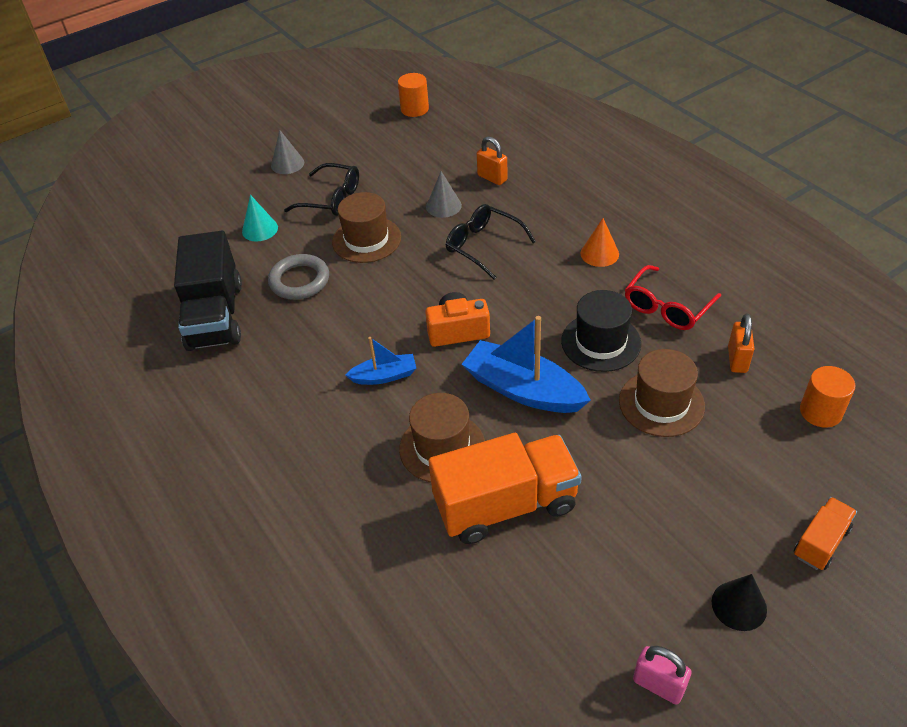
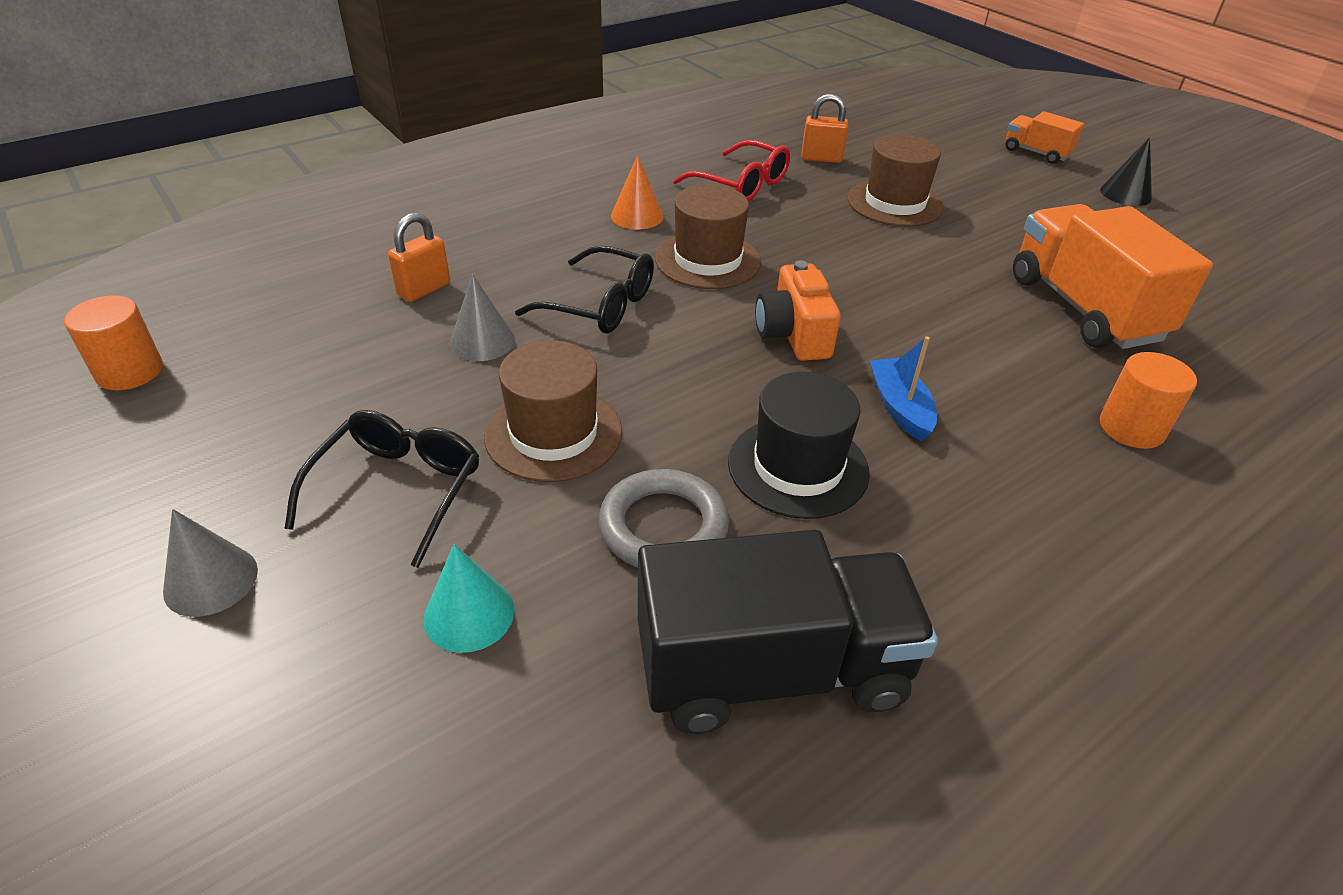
camera: 95 degrees left, 5 degrees down
(442, 447) = (1018, 353): brown hat -> brown hat (708, 260)
(483, 246) = (601, 305): black glasses -> black glasses turned 105 degrees counterclockwise
(523, 390) = (897, 286): blue boat -> none
(601, 342) = (804, 229): black hat -> black hat (798, 467)
(658, 685) = (1236, 238): pink padlock -> none
(820, 412) = (883, 132): orange cylinder -> orange cylinder (1131, 428)

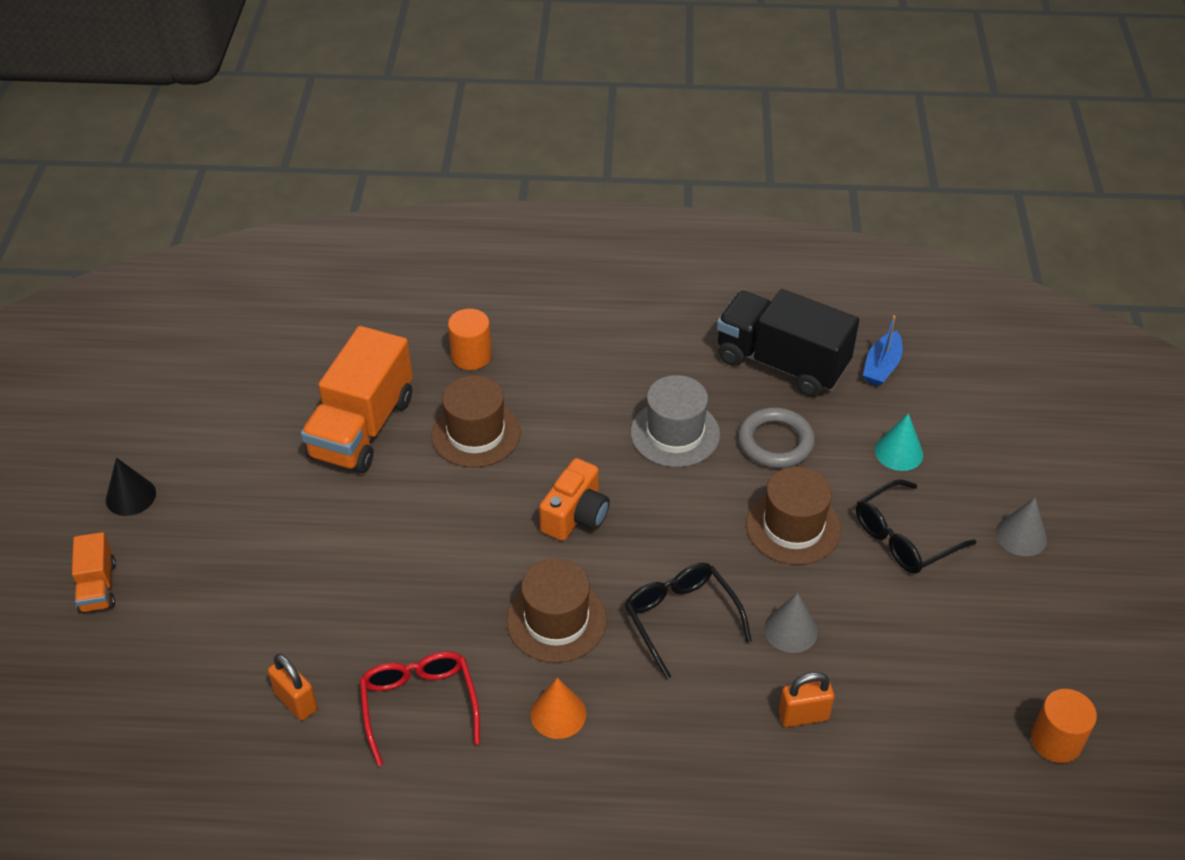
camera: 140 degrees left, 5 degrees up
(798, 467) = (675, 433): black hat -> grey hat
(895, 203) = (325, 598): brown hat -> brown hat (476, 433)
(900, 407) = (576, 433): blue boat -> blue boat (882, 366)

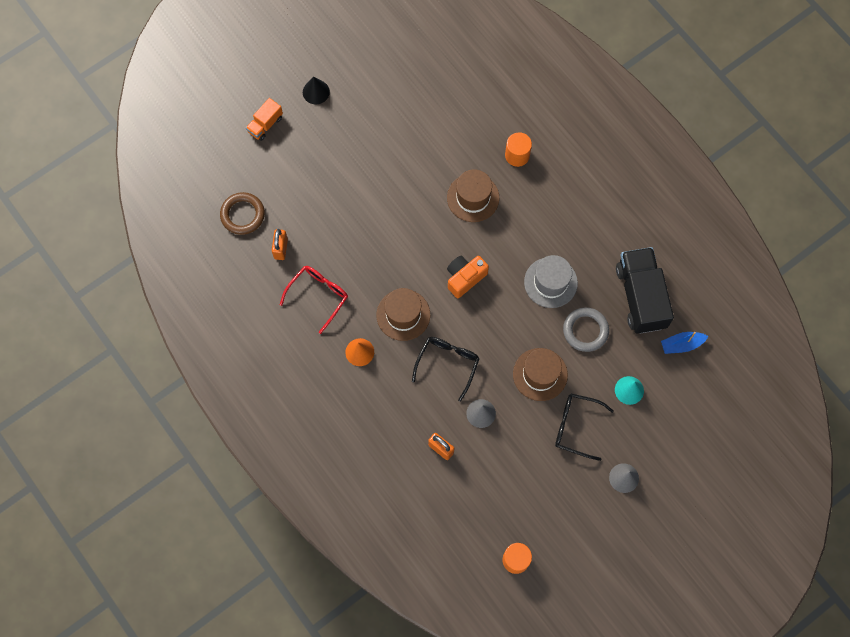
camera: 50 degrees right, 25 degrees up
(189, 713) = (242, 215): none -> brown ring
(362, 428) = (433, 148): orange truck -> none
(576, 515) = (464, 278): orange camera -> orange camera turned 150 degrees clockwise

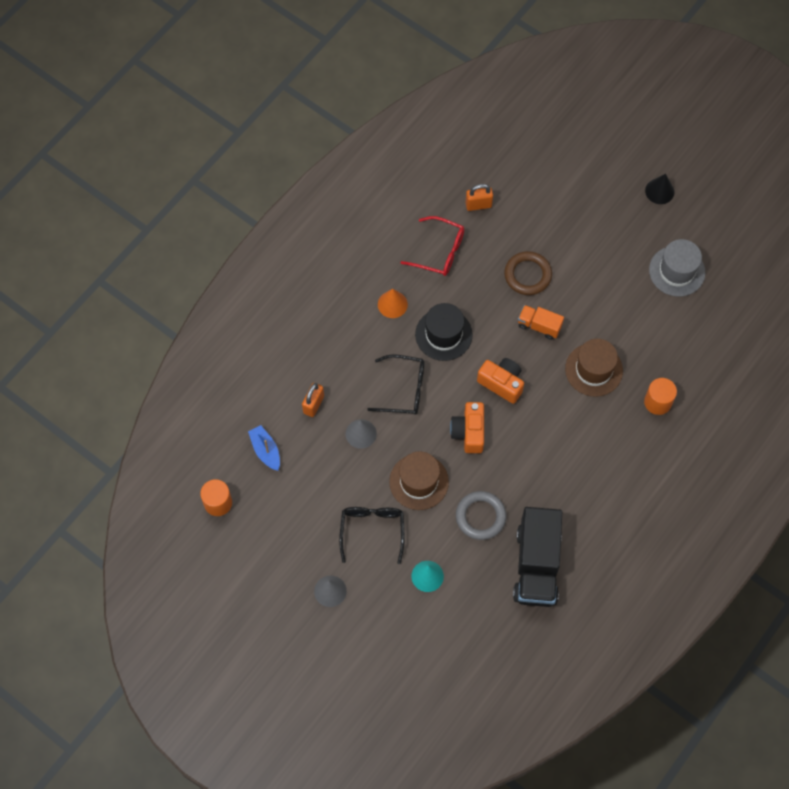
camera: 75 degrees right, 5 degrees down
(242, 215) = (503, 161): brown ring -> brown ring (527, 275)
(265, 125) = (606, 155): orange truck -> orange truck (539, 326)
(403, 315) = (443, 334): brown hat -> black hat
(504, 319) = (469, 432): none -> orange camera
(550, 282) = (523, 469): grey hat -> grey hat (677, 271)
(640, 296) = (536, 565): black truck -> black truck turned 120 degrees clockwise
(681, 344) = (494, 620): blue boat -> blue boat (265, 450)

